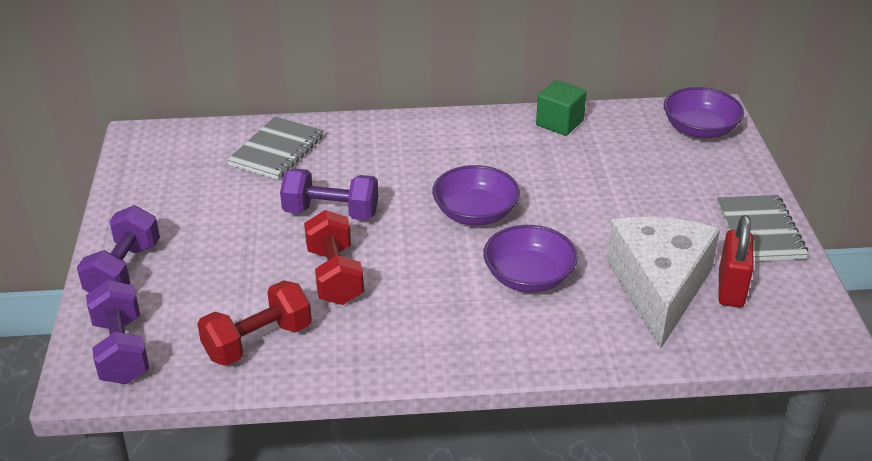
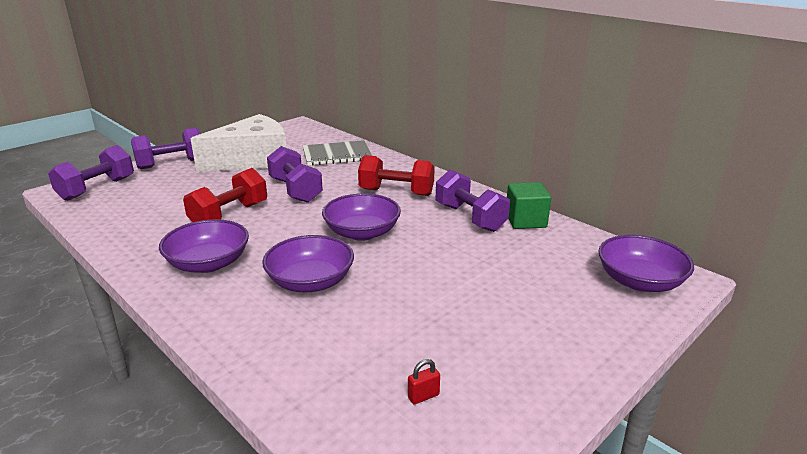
camera: 50 degrees right, 10 degrees down
(258, 341) = (136, 219): red dumbbell -> red dumbbell (396, 192)
(426, 323) = (208, 263): none -> purple bowl
(520, 145) = (470, 217): none -> purple dumbbell
(659, 288) = (371, 351): white cheese -> white cheese (252, 160)
(731, 289) = (423, 396): red padlock -> red padlock, size x0.43
(760, 231) = (545, 378): grey notebook -> none

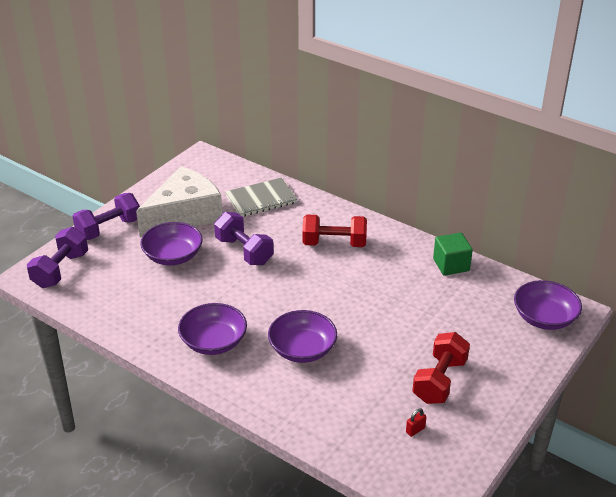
camera: 10 degrees left, 10 degrees up
(229, 215) = (201, 288): red dumbbell -> red dumbbell (440, 381)
(362, 232) = (322, 294): purple bowl -> purple bowl (173, 256)
(470, 217) = (405, 267): purple dumbbell -> none

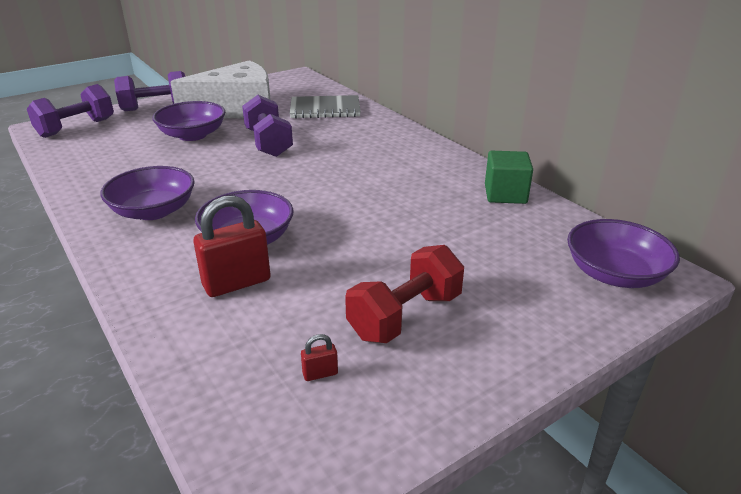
camera: 20 degrees right, 5 degrees down
(322, 385) = (237, 283): none -> red padlock
(334, 243) = (373, 153): red dumbbell -> none

